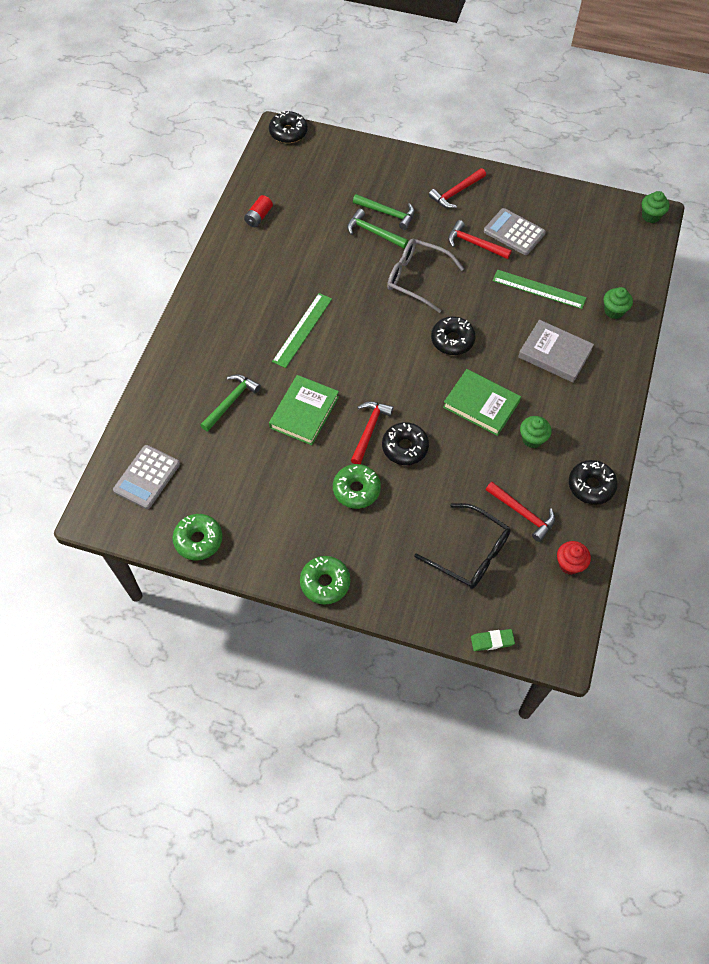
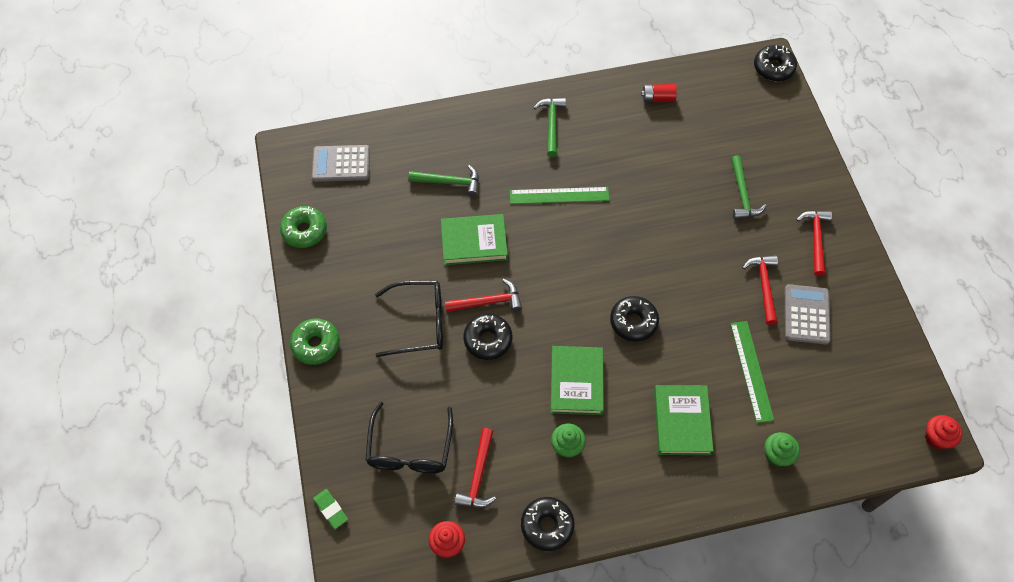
camera: 60 degrees right, 0 degrees up
(356, 490) = (420, 323): green donut -> black glasses
(373, 232) = (710, 195): green hammer -> green hammer (551, 124)
(416, 278) = (683, 256): grey glasses -> none
(456, 192) = (815, 239): red hammer -> red hammer turned 75 degrees clockwise
(554, 354) = (682, 421): grey book -> green book
(651, 216) = (936, 438): green cupcake -> red cupcake

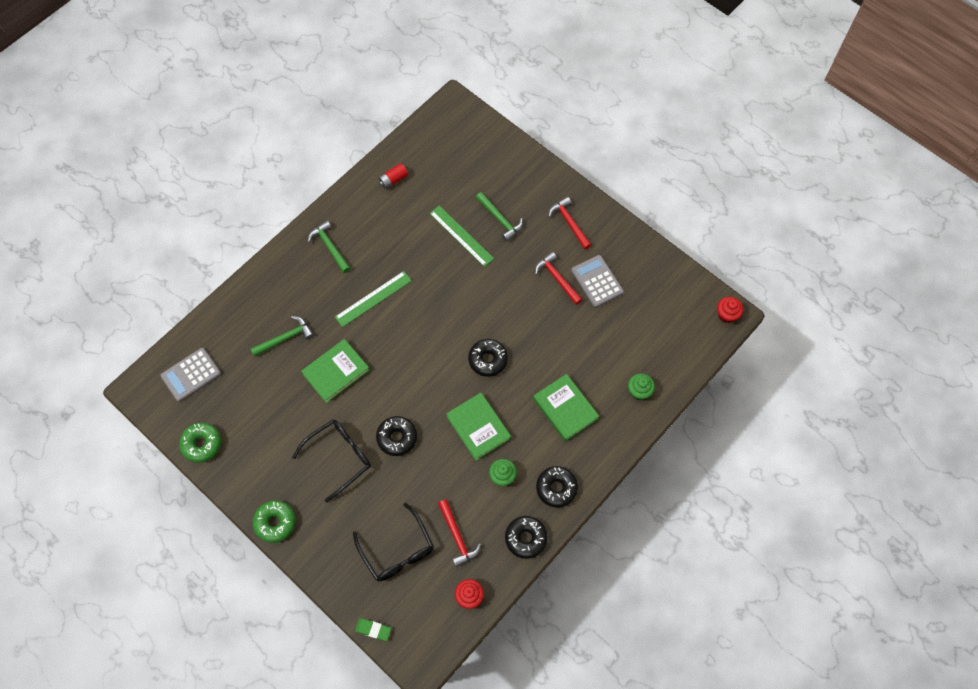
camera: 35 degrees left, 5 degrees up
(488, 302) = (377, 410): red hammer -> none
(751, 371) = (586, 344): green ruler -> green ruler (461, 236)
(773, 68) = (460, 108): black donut -> black donut (556, 488)

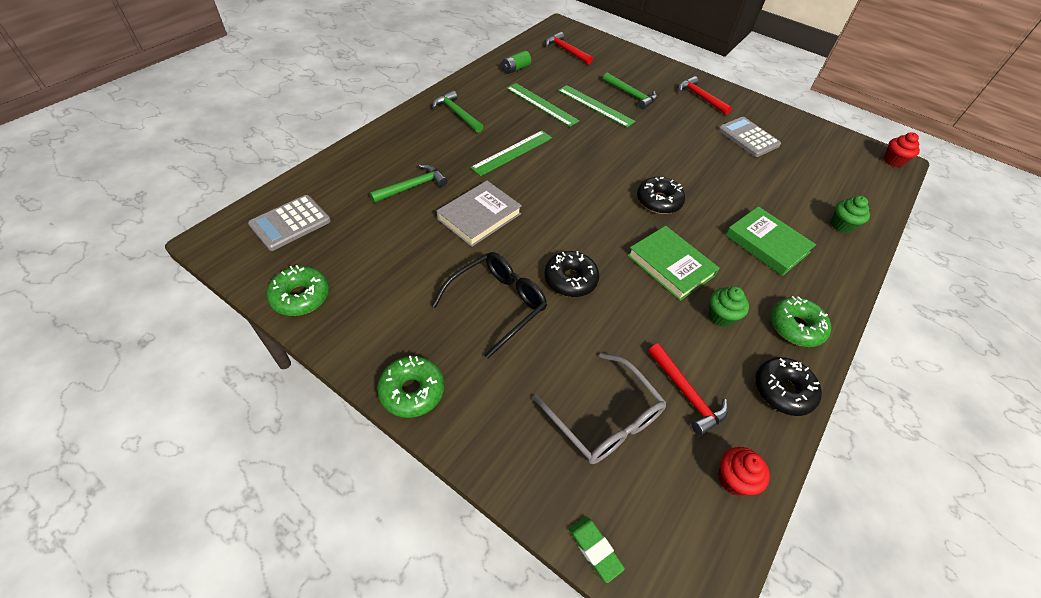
camera: 10 degrees left, 15 degrees down
(336, 372) = (479, 216): green book -> grey book
(373, 629) = (594, 549): green eraser -> green eraser turned 45 degrees clockwise
(393, 180) = (515, 69): red battery -> green battery
(398, 551) = (606, 420): black glasses -> grey glasses
(410, 233) = (541, 104): none -> green ruler
(556, 488) = (795, 327): black donut -> green donut
(557, 278) = (706, 136): red hammer -> red hammer (566, 51)

